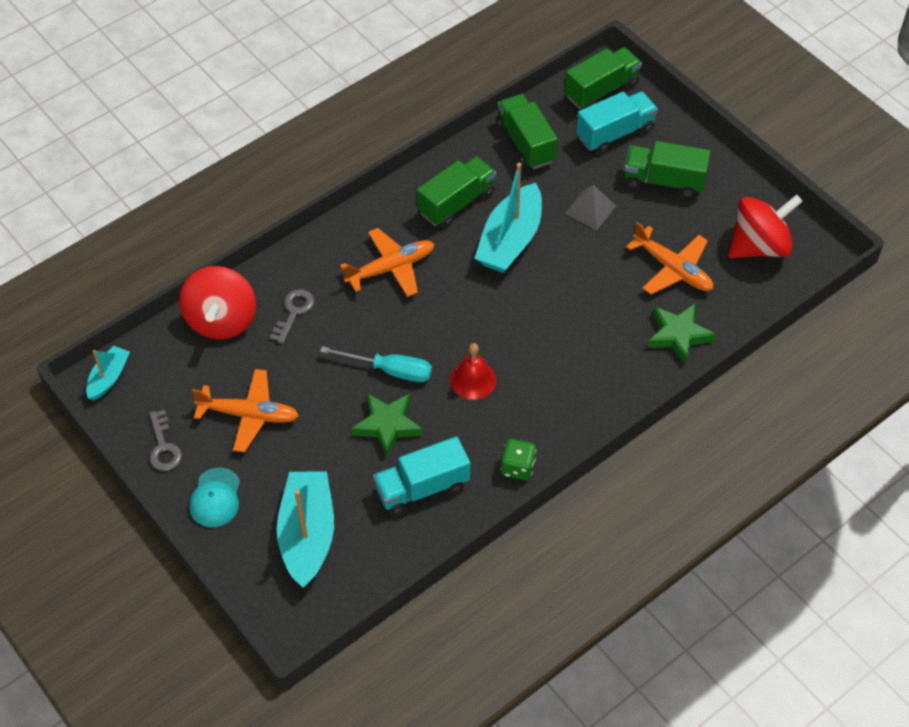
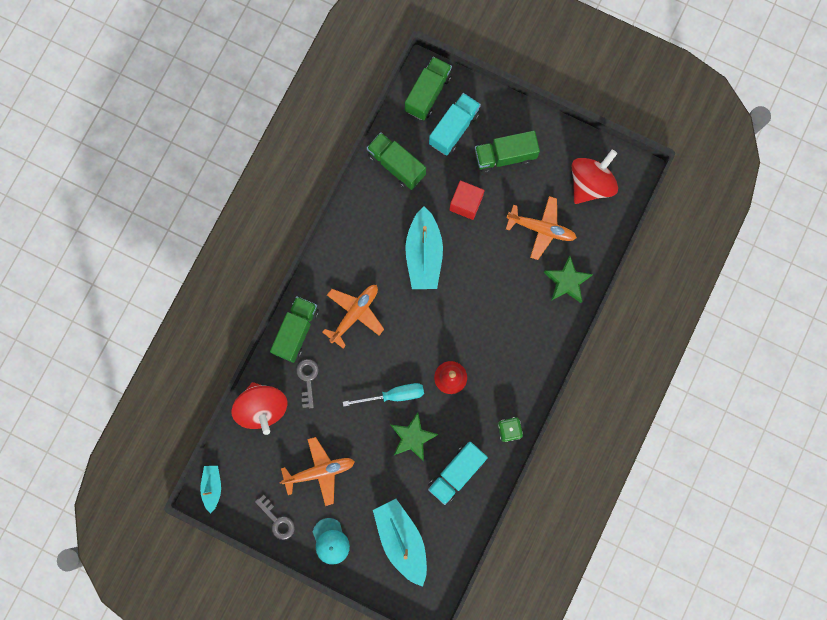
camera: 25 degrees left, 25 degrees up
(456, 203) = (373, 239): green truck -> green truck (296, 331)
(590, 209) = (466, 203): grey pyramid -> red cube

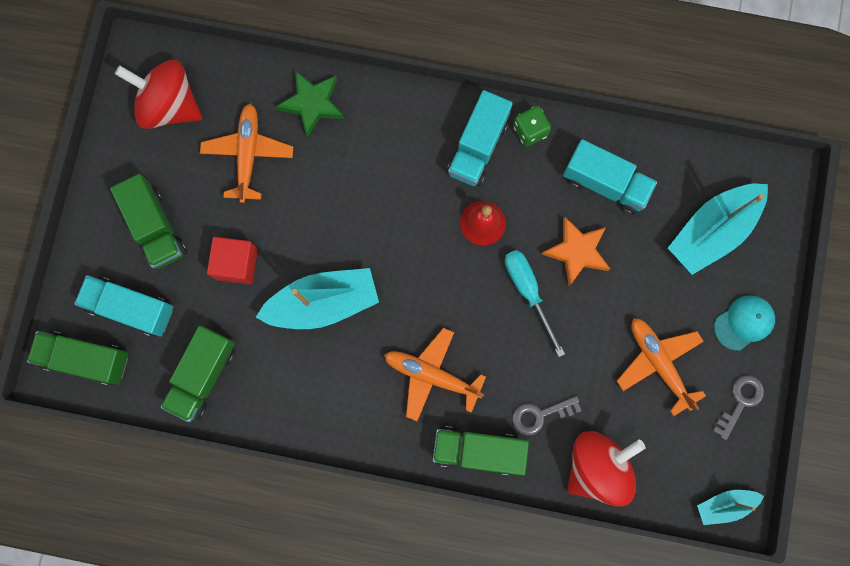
camera: 105 degrees left, 0 degrees up
(412, 437) = (576, 251): green star -> orange star
(506, 389) = (478, 147): none -> turquoise truck

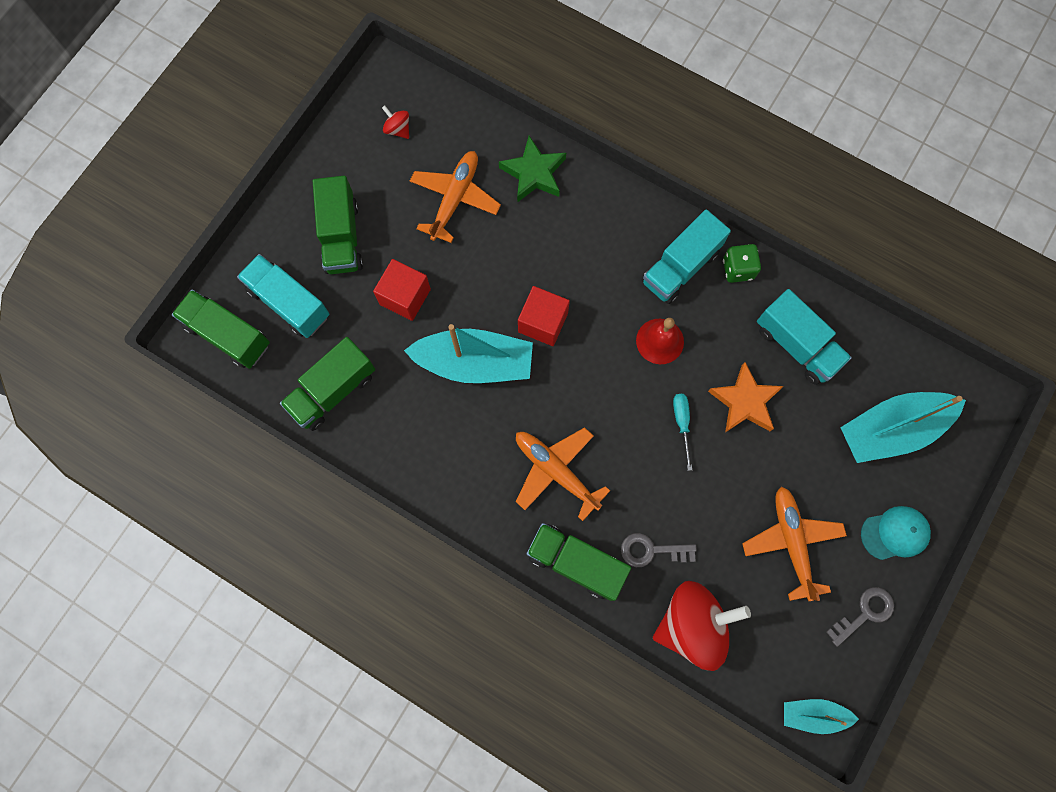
camera: 20 degrees right, 5 degrees down
(169, 105) = (398, 129): red spinning top -> red spinning top, size x0.42
(371, 243) = (543, 322): none -> red cube
(528, 291) = (682, 423): turquoise screwdriver -> turquoise screwdriver, size x0.64

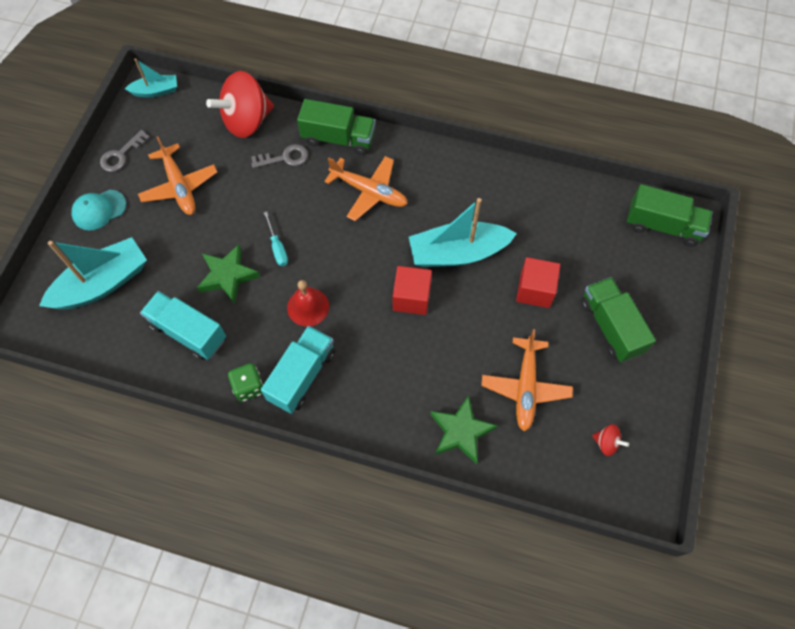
camera: 165 degrees right, 10 degrees down
(289, 303) = (627, 262): turquoise truck -> none
(333, 391) = (561, 206): green truck -> none
(745, 401) = (228, 276): orange star -> green star

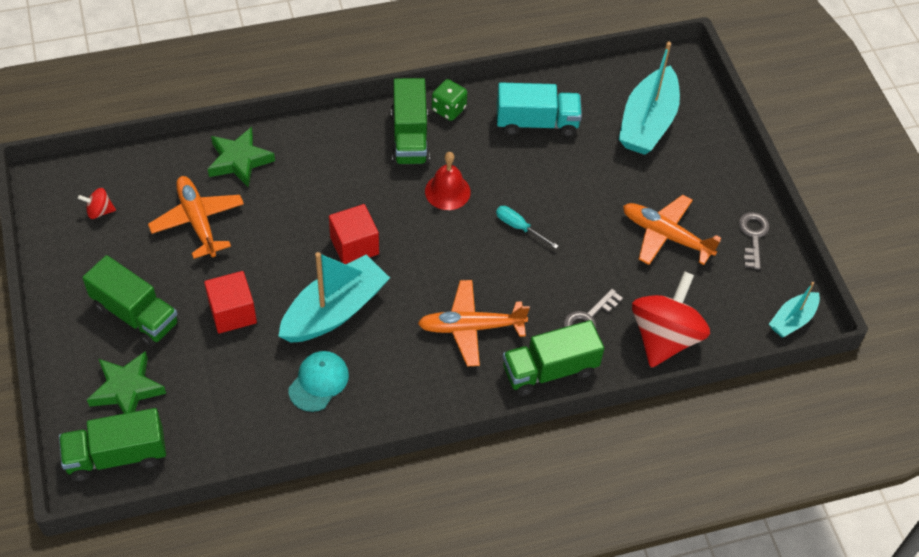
camera: 145 degrees right, 10 degrees down
(99, 210) = (717, 177): turquoise cap -> turquoise cap (318, 382)
(228, 276) = (543, 181): green star -> green star (127, 389)
(302, 375) = (409, 137): turquoise truck -> green truck

